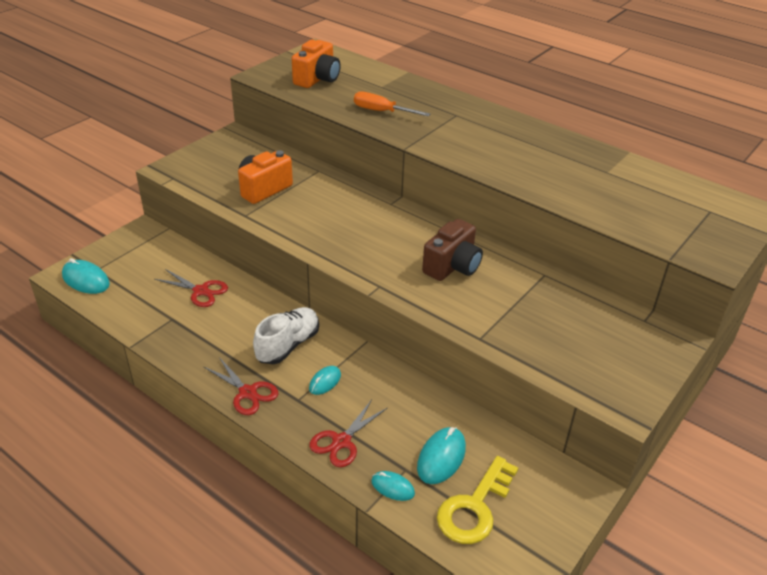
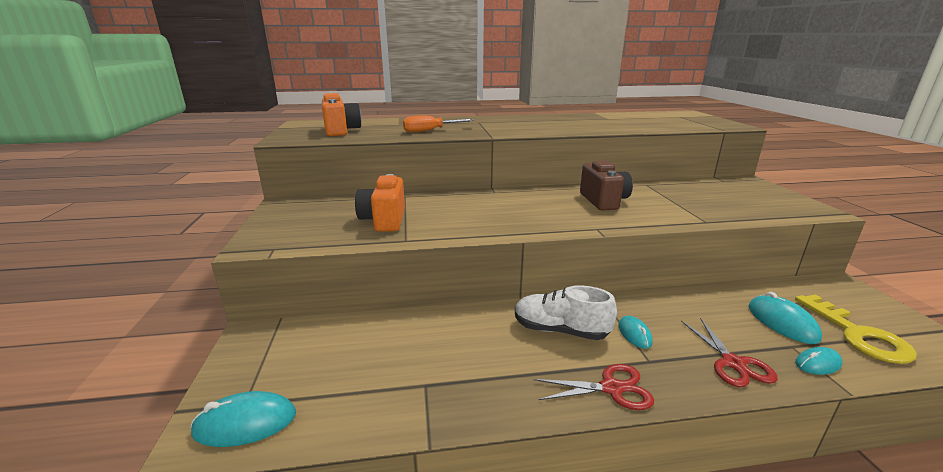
camera: 45 degrees left, 15 degrees down
(201, 291) = (410, 343): red scissors -> none
(288, 345) = (560, 330): white shoe -> white shoe turned 60 degrees counterclockwise

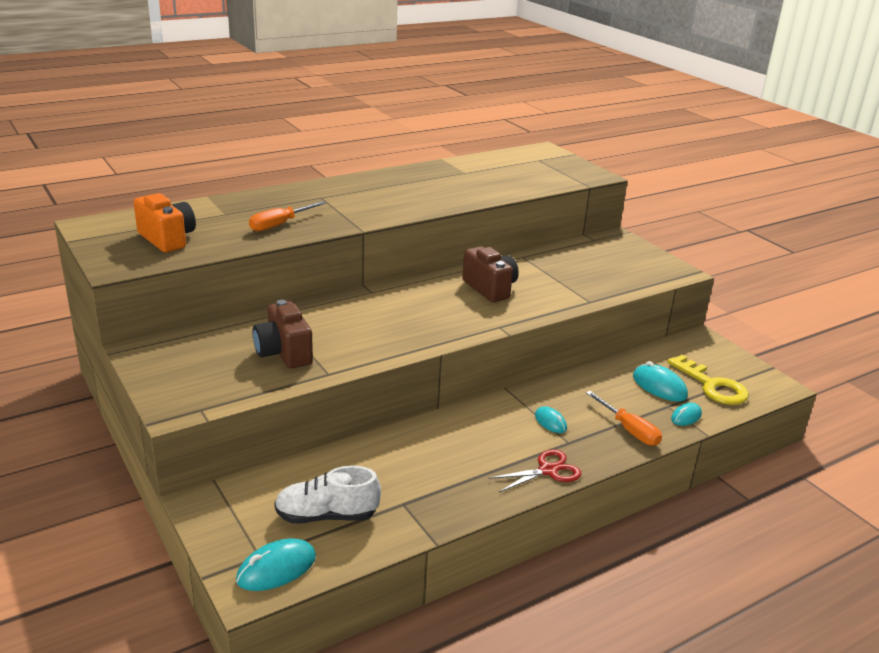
camera: 25 degrees left, 5 degrees up
(384, 220) = (284, 353): orange camera -> brown camera
(560, 330) = (489, 432): white shoe -> white shoe (326, 516)
(733, 363) = (629, 430): red scissors -> orange screwdriver

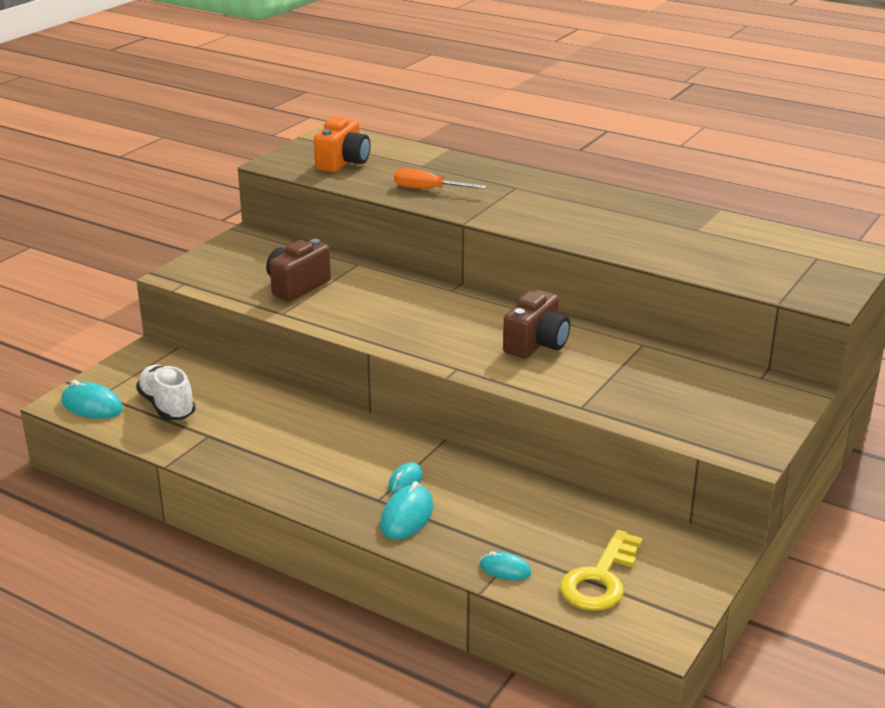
camera: 65 degrees right, 0 degrees up
(548, 470) = (318, 498): red scissors -> none
(629, 430) = (437, 533): orange screwdriver -> none
(659, 386) = (554, 538): turquoise mouse -> turquoise mouse (407, 516)

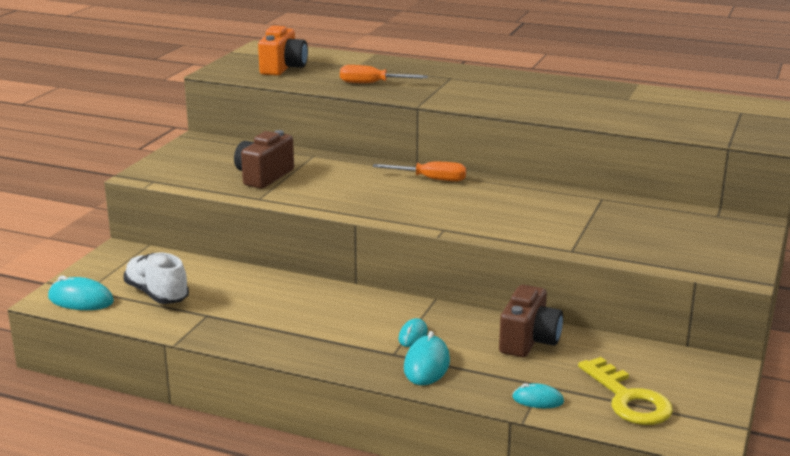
camera: 10 degrees left, 5 degrees down
(469, 304) = (431, 179): none -> orange screwdriver
(536, 344) = (507, 205): brown camera -> brown camera (529, 341)
(600, 579) = (628, 399): yellow key -> yellow key turned 45 degrees counterclockwise

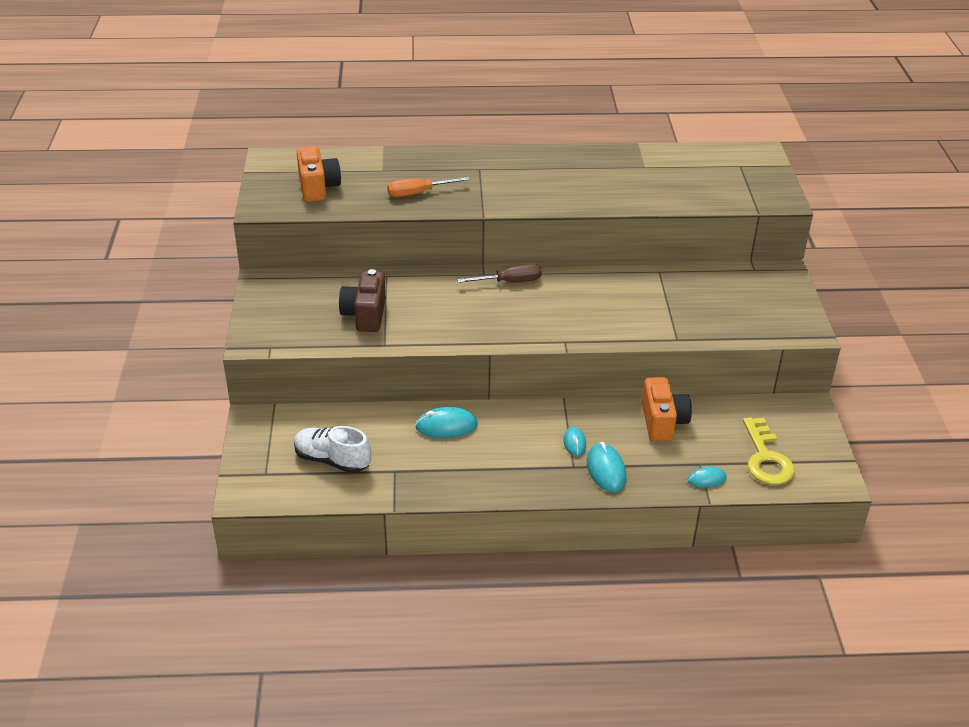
camera: 25 degrees left, 15 degrees up
(81, 300) = (270, 487): turquoise mouse -> turquoise mouse (446, 426)
(431, 179) = (510, 282): orange screwdriver -> brown screwdriver
(529, 341) = (663, 422): brown camera -> orange camera
(628, 399) = (766, 458): yellow key -> yellow key turned 45 degrees clockwise

